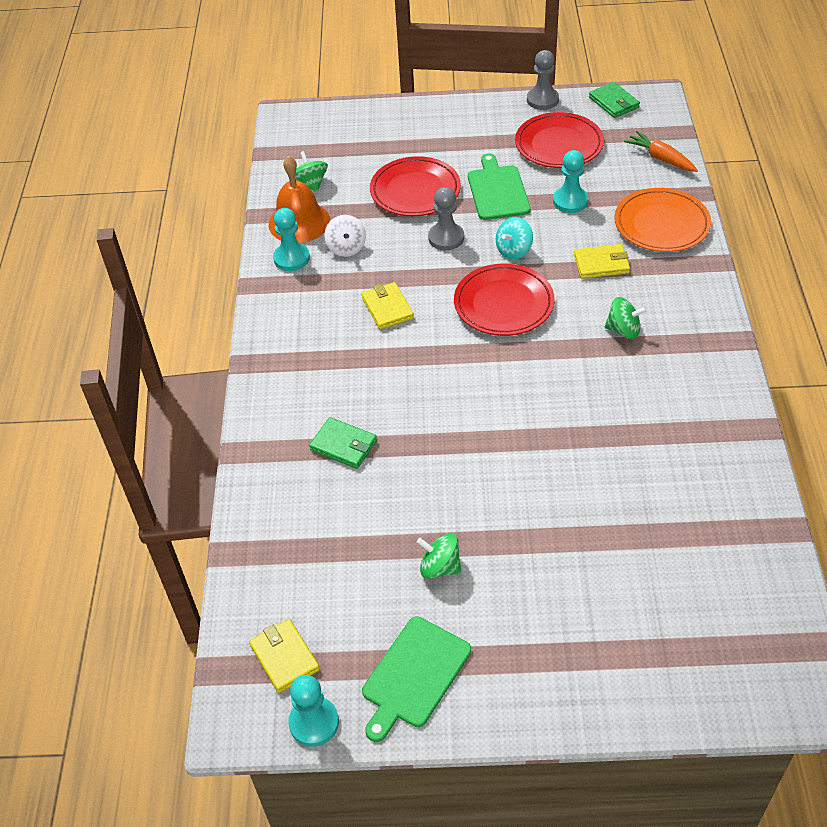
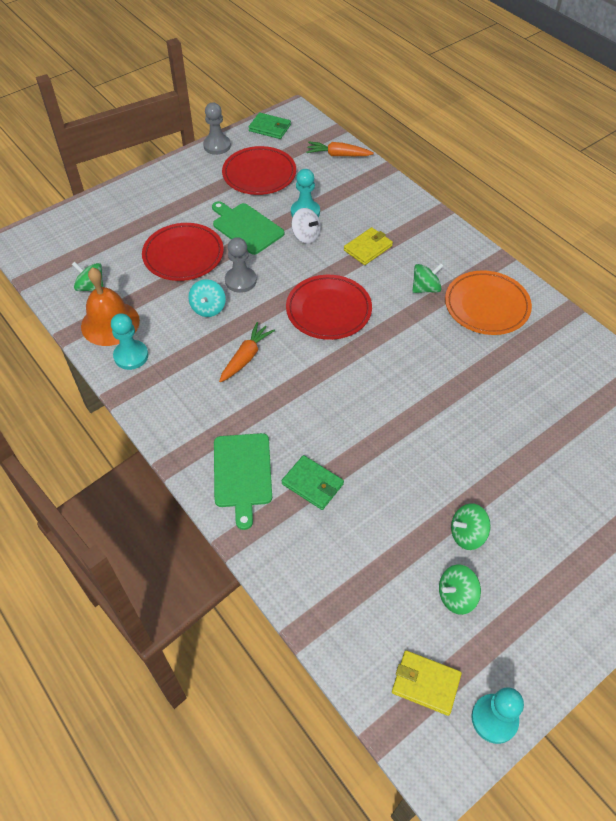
camera: 40 degrees left, 5 degrees up
(343, 445) = (312, 484): green wallet -> green wallet turned 45 degrees clockwise
(346, 248) = (169, 325): white spinning top -> white spinning top (306, 236)
(378, 609) = (456, 596): none -> green spinning top
(387, 308) = (246, 357): yellow wallet -> orange carrot
(414, 675) = (526, 629): green cutting board -> green cutting board (242, 473)
(513, 250) = (299, 267): turquoise spinning top -> turquoise spinning top (208, 308)
(661, 224) = (381, 201): orange plate -> orange plate (486, 306)

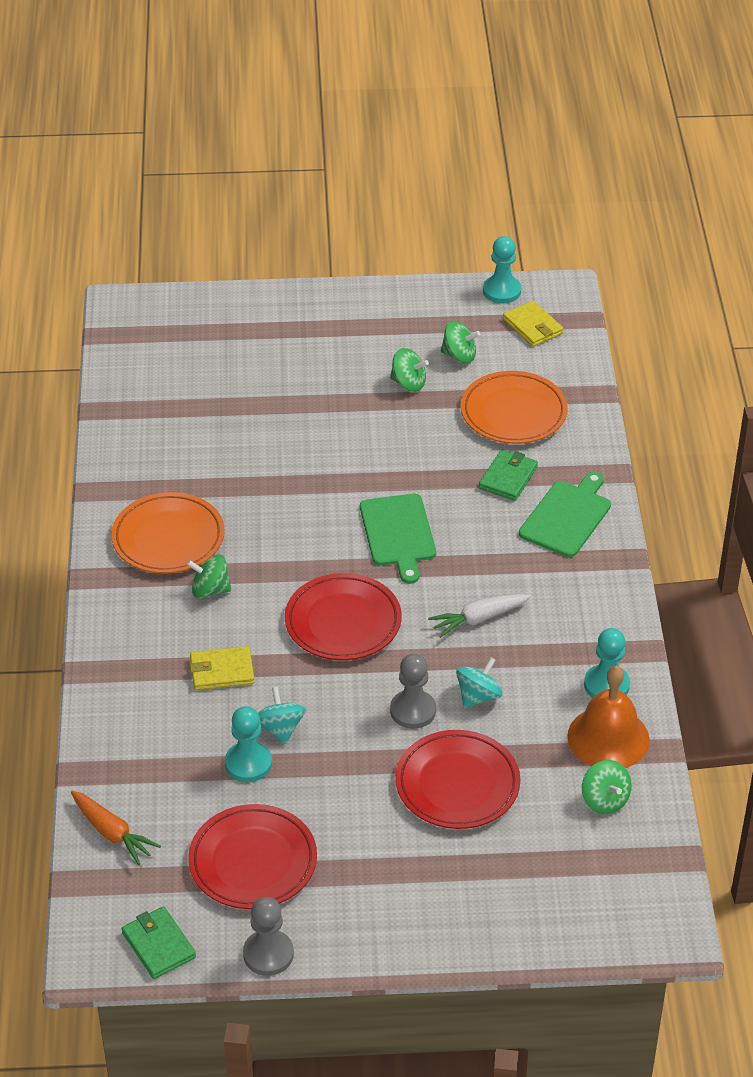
camera: 145 degrees left, 10 degrees down
(246, 227) = (345, 782): green cutting board -> green cutting board (398, 534)
(246, 357) = (478, 619): orange carrot -> white carrot
(306, 236) = (280, 728): white spinning top -> turquoise spinning top
(312, 484) = (508, 478): green wallet -> green wallet turned 45 degrees clockwise
(359, 556) = (513, 413): none -> orange plate

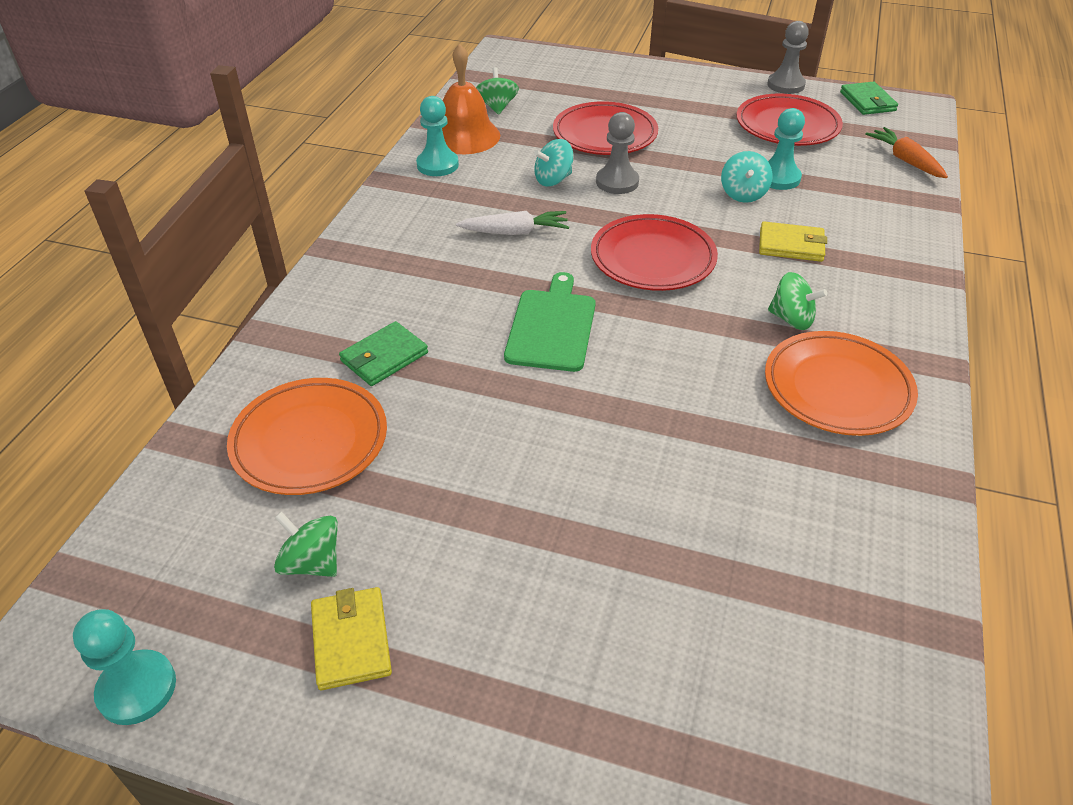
camera: 160 degrees left, 0 degrees up
(408, 383) = (420, 532): green spinning top -> none
(532, 327) = (158, 586): yellow wallet -> yellow wallet (351, 640)
(567, 516) = (354, 300): green cutting board -> none

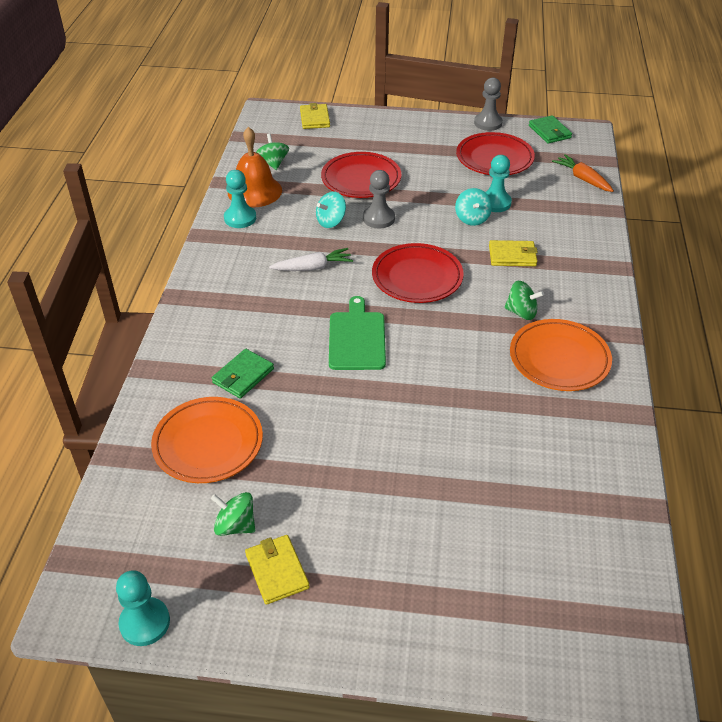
camera: 10 degrees left, 0 degrees up
(563, 62) = (315, 118): none -> yellow wallet

